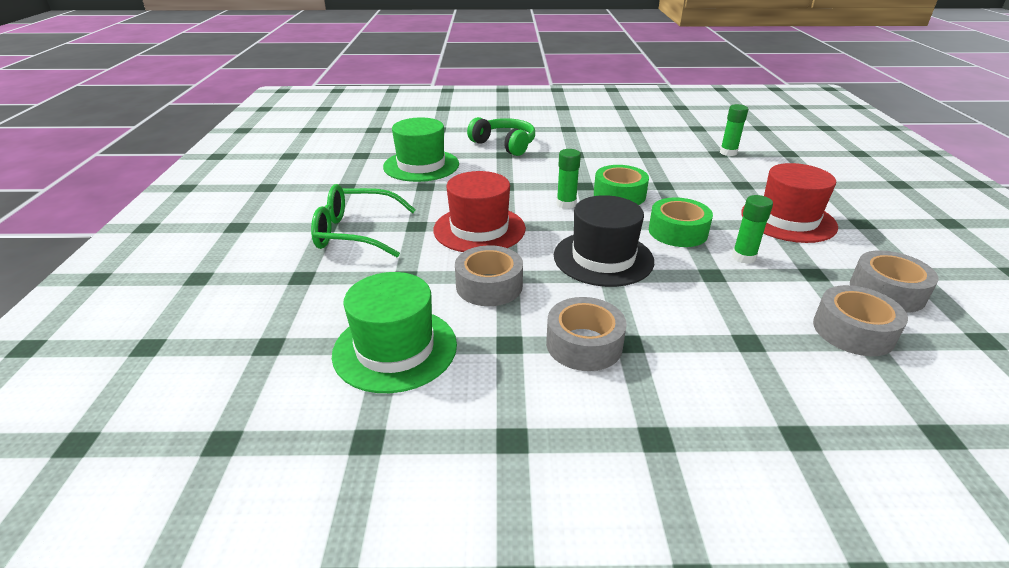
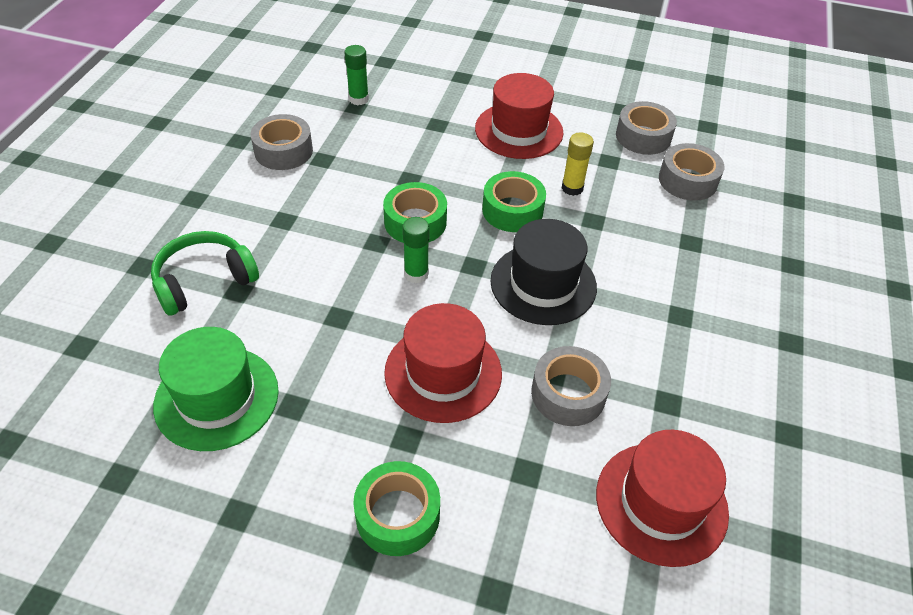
camera: 75 degrees left, 15 degrees up
(355, 232) = (398, 515): green glasses -> green tape
(395, 349) = (661, 503): green hat -> red hat
(584, 344) = (678, 347): grey tape -> grey tape (283, 151)
(743, 257) = (572, 188): green glue stick -> yellow glue stick

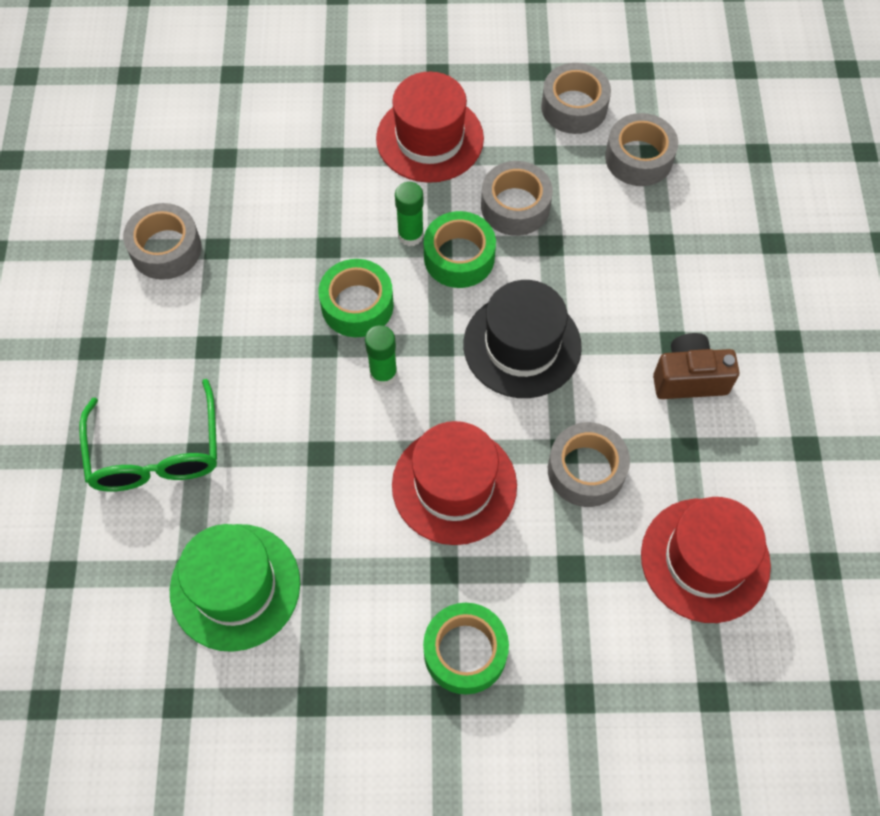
camera: 15 degrees left, 15 degrees up
(204, 281) = (156, 453): green headphones -> green glasses
(358, 99) = (223, 144): green glue stick -> green glue stick (410, 235)
(572, 188) = (515, 206): yellow glue stick -> grey tape
(687, 347) = (689, 378): none -> brown camera

